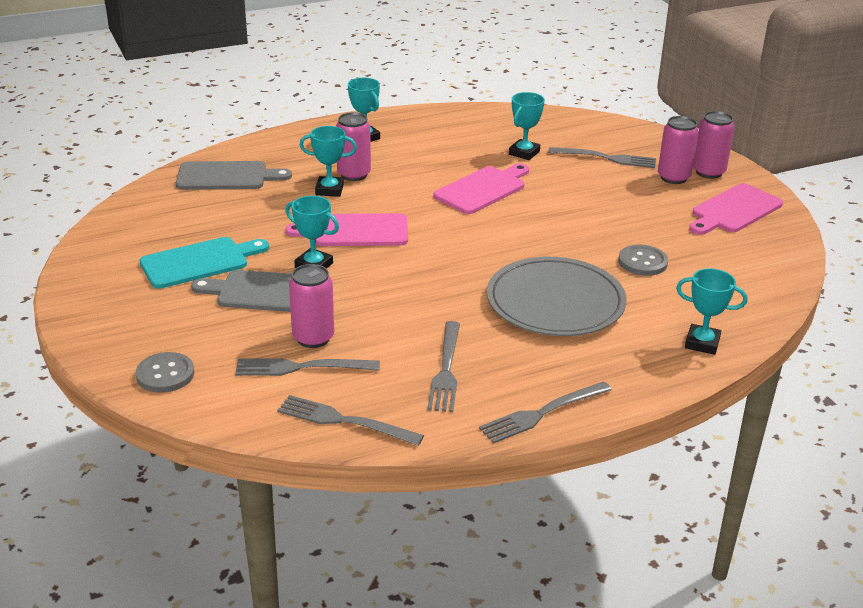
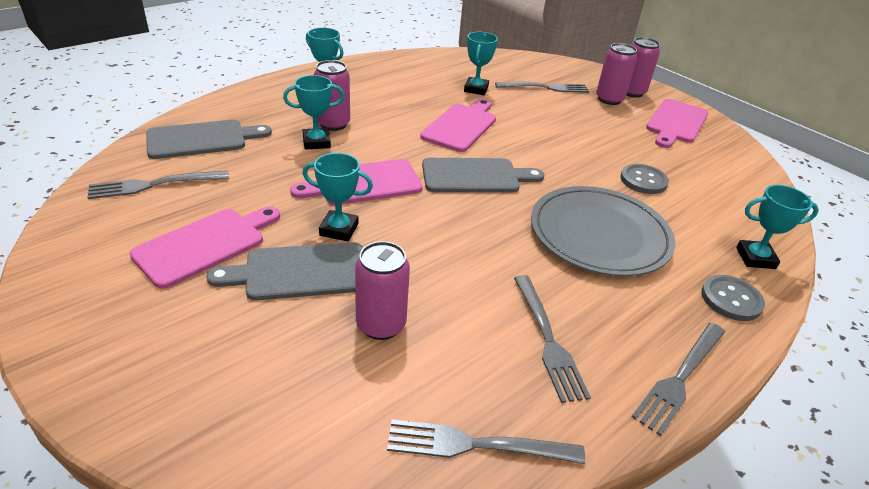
camera: 20 degrees left, 5 degrees up
(165, 374) = (213, 422): grey button -> grey button (731, 299)
(199, 262) = (205, 245): turquoise cutting board -> pink cutting board
(300, 367) = (385, 372): grey fork -> grey fork (153, 185)
(466, 237) = (475, 176): none -> grey cutting board

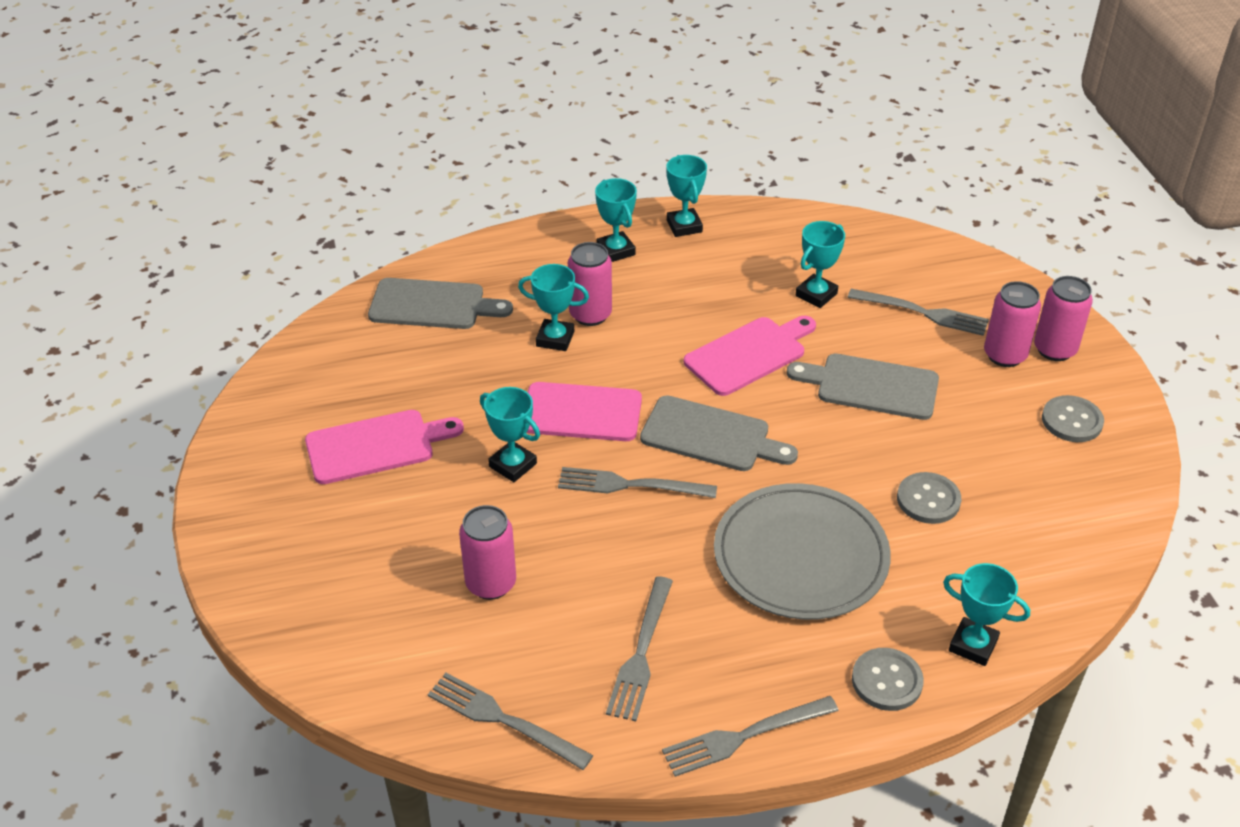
camera: 30 degrees right, 5 degrees up
(153, 185) = (358, 358): grey fork -> grey fork (629, 485)
(299, 272) = (447, 503): grey cutting board -> grey cutting board (871, 386)
(363, 69) = (684, 226): none -> turquoise trophy
(676, 123) = (1072, 421): pink cutting board -> grey button

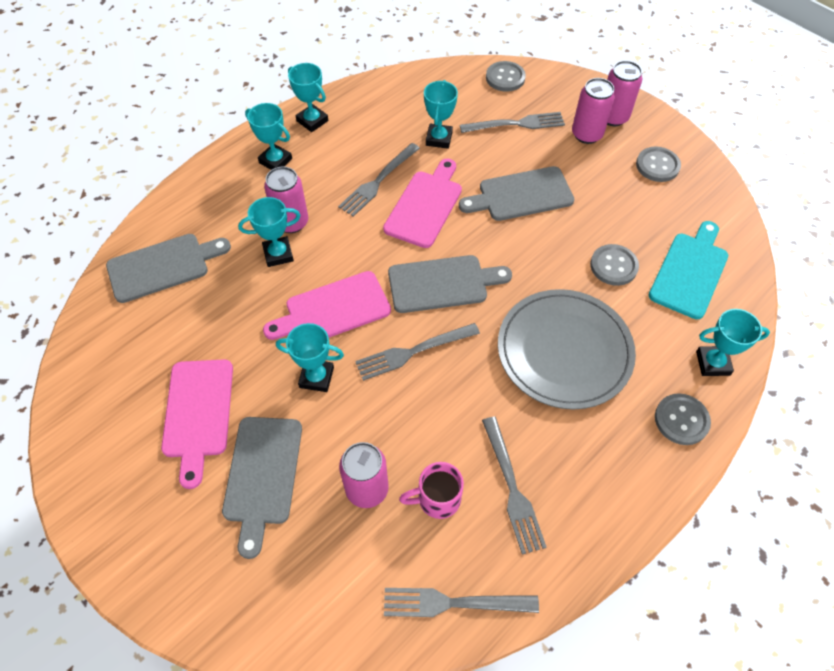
camera: 30 degrees left, 15 degrees up
(376, 446) = (198, 413): pink cutting board -> pink cutting board turned 135 degrees clockwise
(399, 525) = (262, 475): none -> grey cutting board
(555, 625) = (437, 499): none -> pink mug
(743, 737) = (624, 518): grey fork -> grey fork (378, 182)
(947, 260) = (505, 78): none -> grey button
(1022, 544) = (690, 272): none -> turquoise cutting board

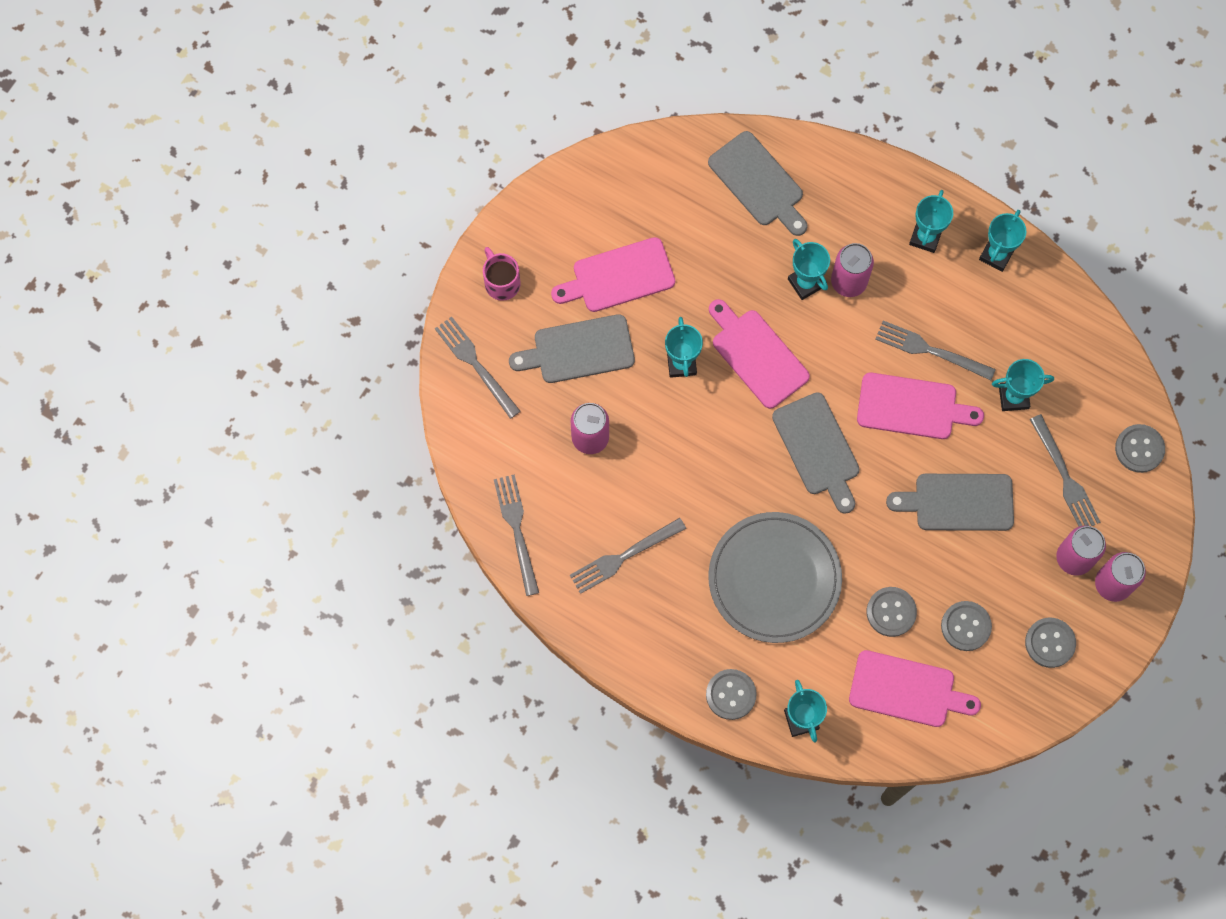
camera: 75 degrees right, 15 degrees up
(412, 352) = (732, 440): grey fork -> grey fork (475, 364)
(437, 499) = (597, 497): pink mug -> pink mug (501, 282)
(521, 195) = (958, 502): grey cutting board -> grey cutting board turned 60 degrees counterclockwise
(635, 216) = (966, 626): none -> grey button
(690, 272) = (907, 690): turquoise cutting board -> pink cutting board

